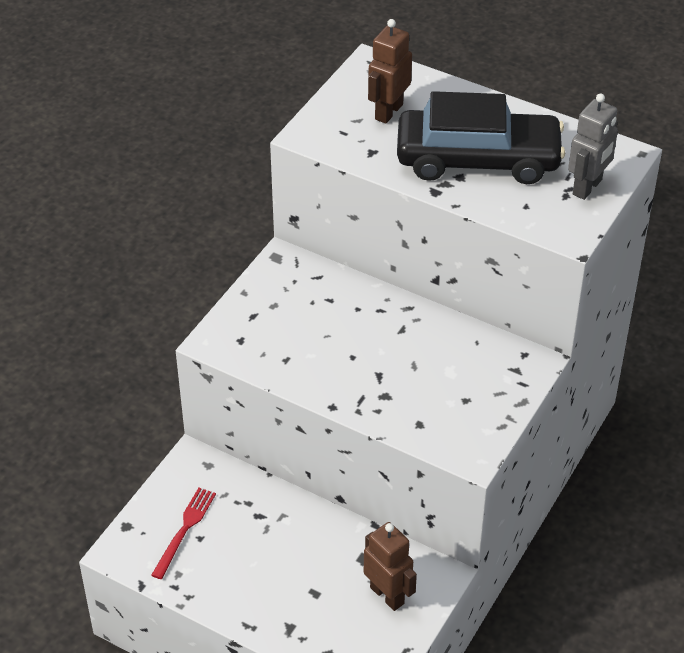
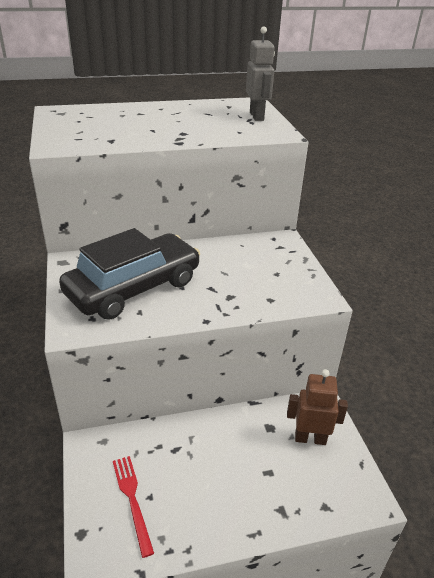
camera: 45 degrees left, 10 degrees down
(388, 112) = (95, 123): brown robot -> none
(478, 159) = (181, 124): black car -> black car (134, 288)

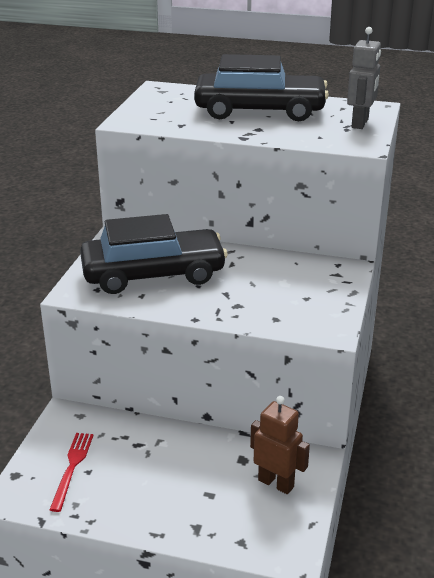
camera: 30 degrees right, 5 degrees down
(167, 118) = (260, 111): none -> black car

